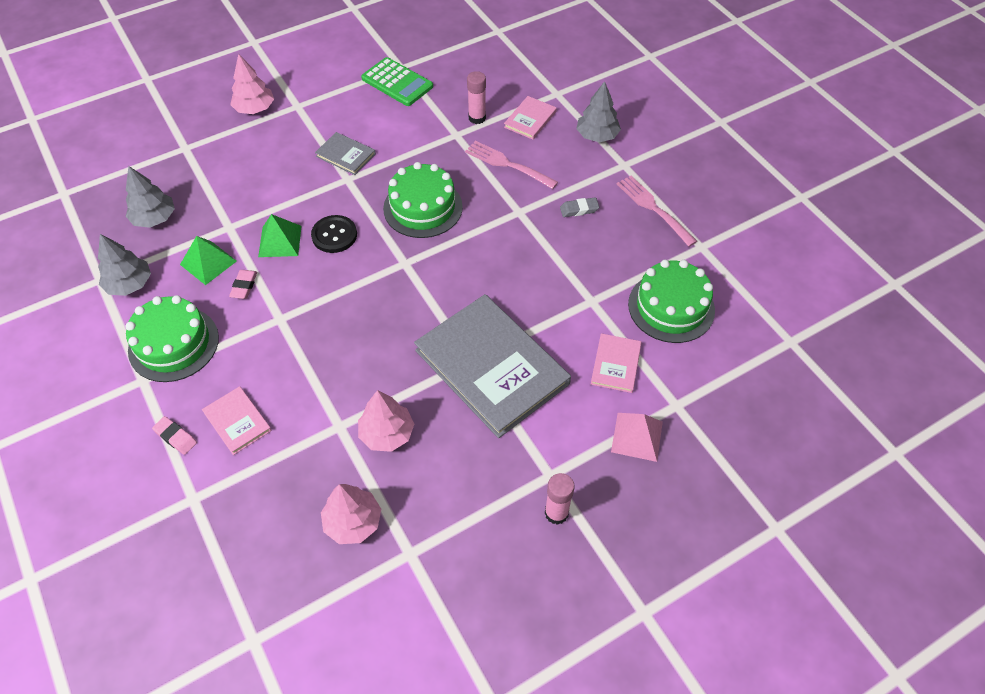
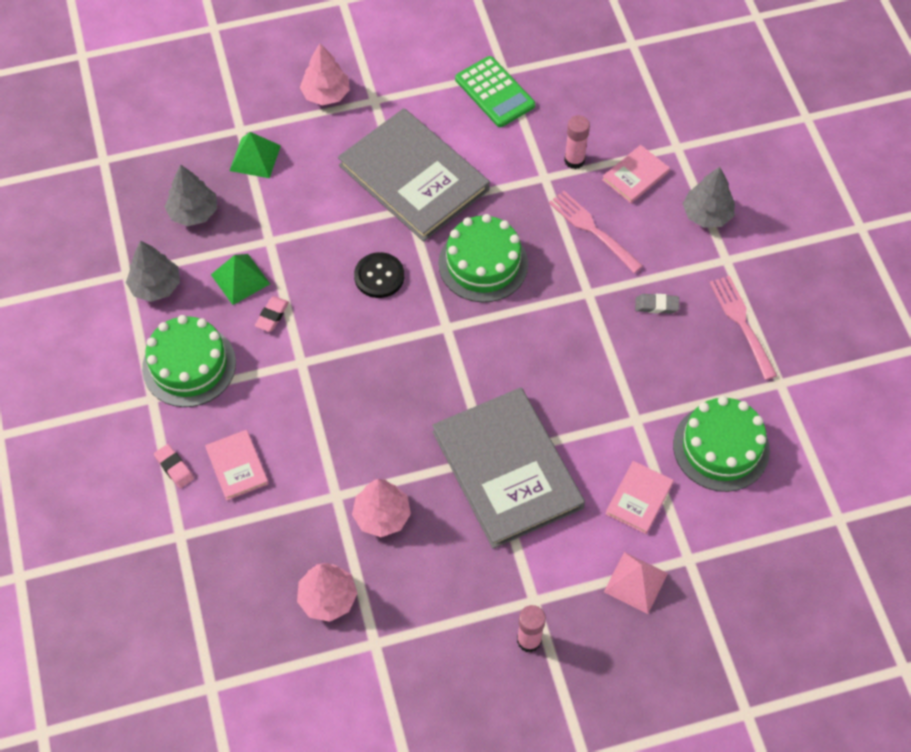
camera: 15 degrees right, 5 degrees up
(280, 241) = (320, 270): green pyramid -> green pyramid (255, 158)
(345, 155) = (414, 177): grey book -> grey book, size x2.25

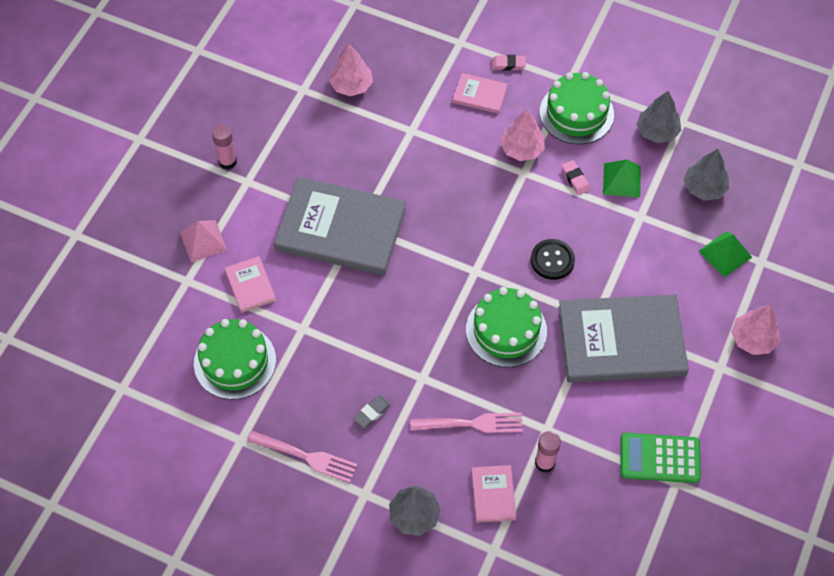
camera: 130 degrees right, 0 degrees up
(382, 515) = (376, 144): pink tree -> pink tree (522, 149)

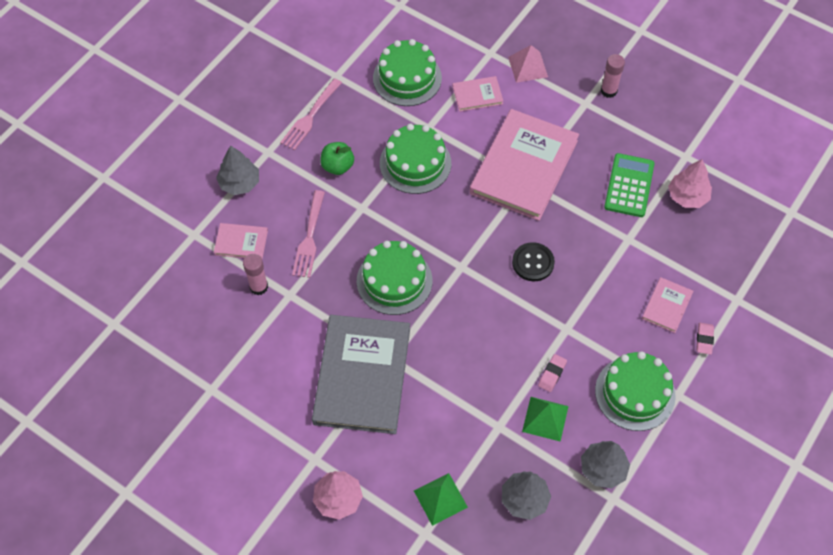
camera: 100 degrees right, 0 degrees up
(340, 229) = (524, 167): grey book -> pink book
(354, 334) = (415, 163): none -> green cake
(372, 413) = (337, 166): grey eraser -> green apple
(522, 149) = (595, 332): pink tree -> none
(552, 260) = (461, 334): black button -> black button (533, 263)
(575, 179) = (552, 374): pink eraser -> pink eraser turned 45 degrees counterclockwise
(659, 458) = (237, 381): green calculator -> green calculator (629, 185)

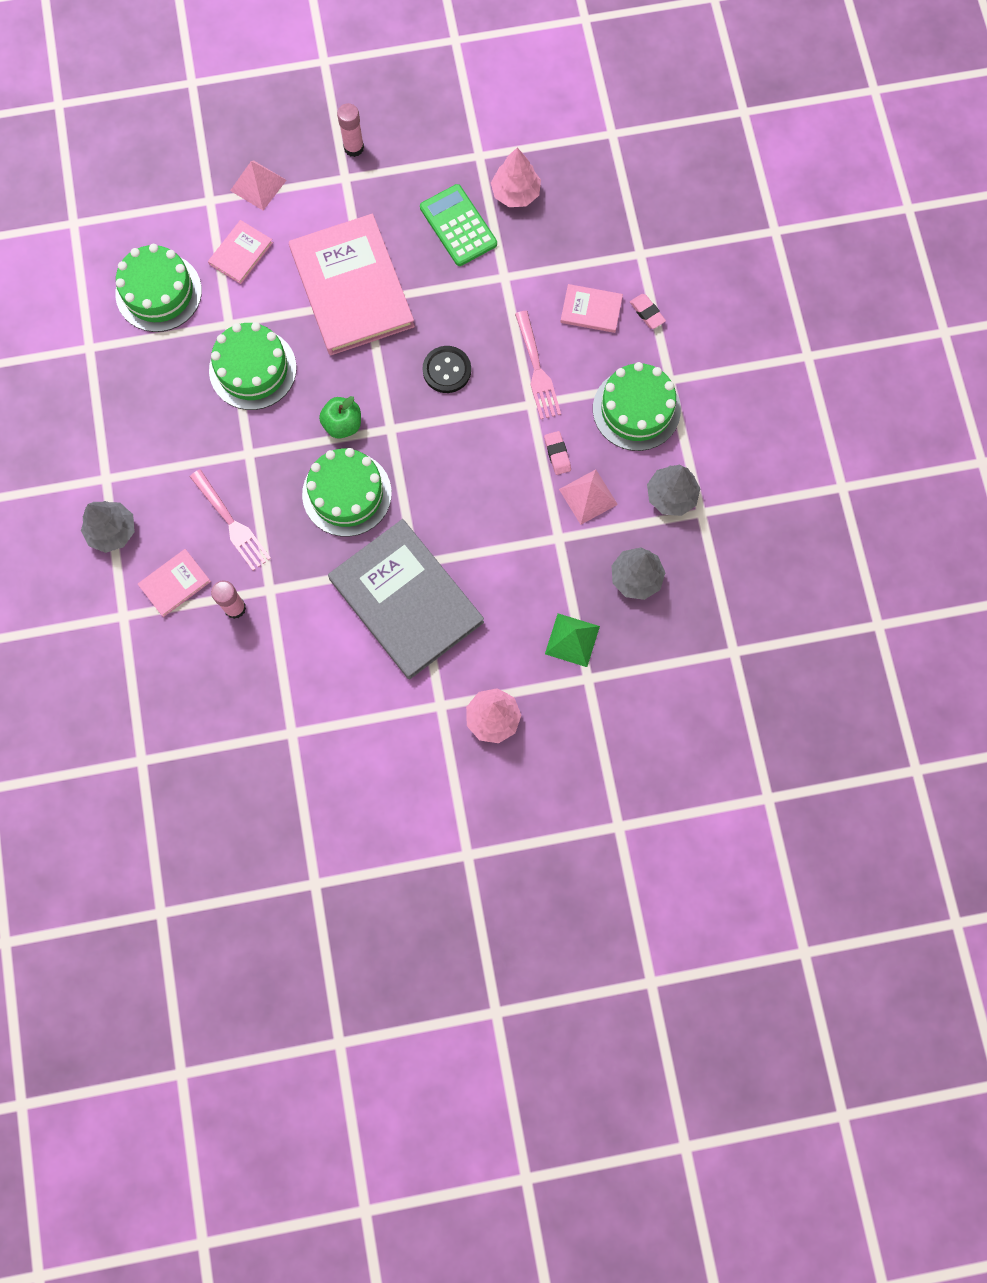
camera: 45 degrees left, 15 degrees up
(310, 116) = (108, 409): pink fork -> pink fork (536, 369)
(337, 166) = (185, 434): green apple -> green apple (343, 424)
(545, 418) = (588, 496): green pyramid -> pink pyramid
(667, 306) = (591, 310): pink book -> pink book turned 60 degrees counterclockwise

